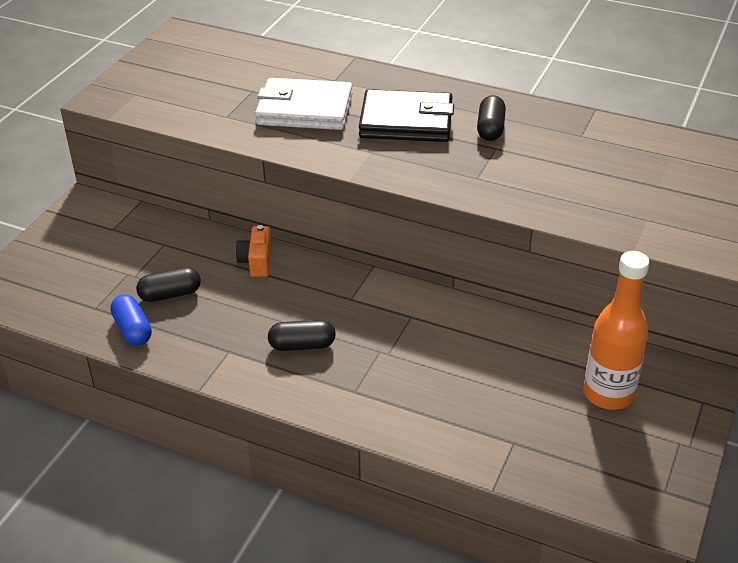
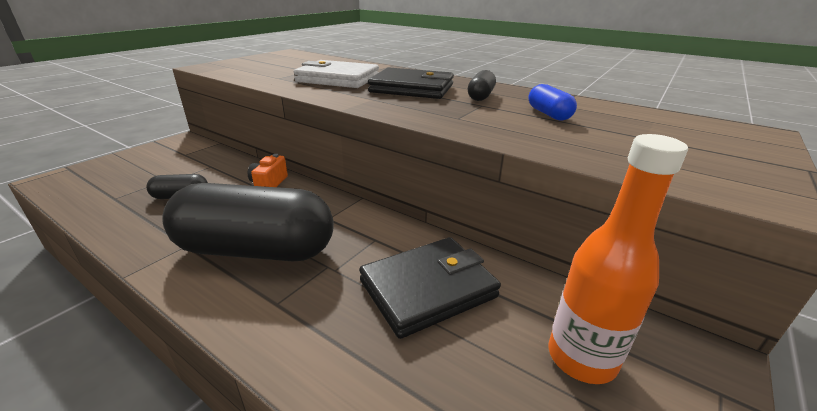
camera: 10 degrees right, 10 degrees down
(132, 330) = (123, 217): blue capsule -> blue capsule (548, 114)
(302, 345) = (256, 250): black capsule -> black capsule, size x2.36
(478, 358) = (428, 289): none -> black wallet

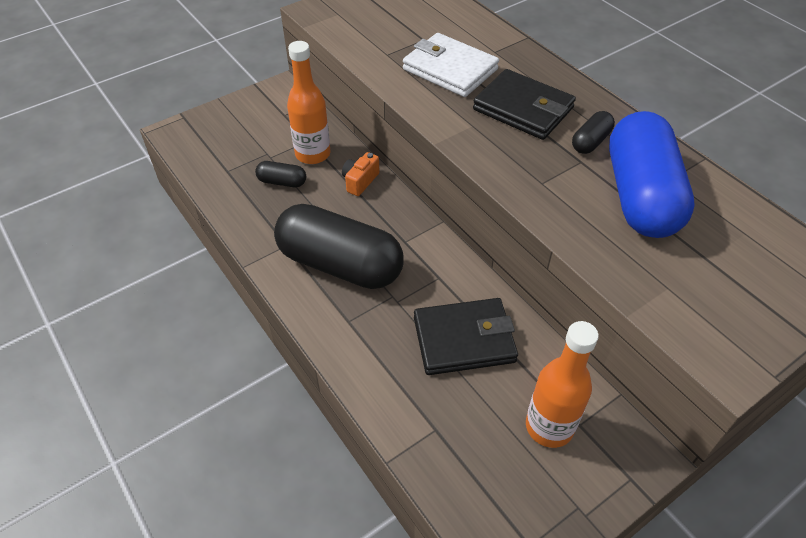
camera: 20 degrees right, 20 degrees up
(216, 174) = (313, 154): none -> orange bottle
(548, 114) = (640, 195): blue capsule -> blue capsule, size x2.36

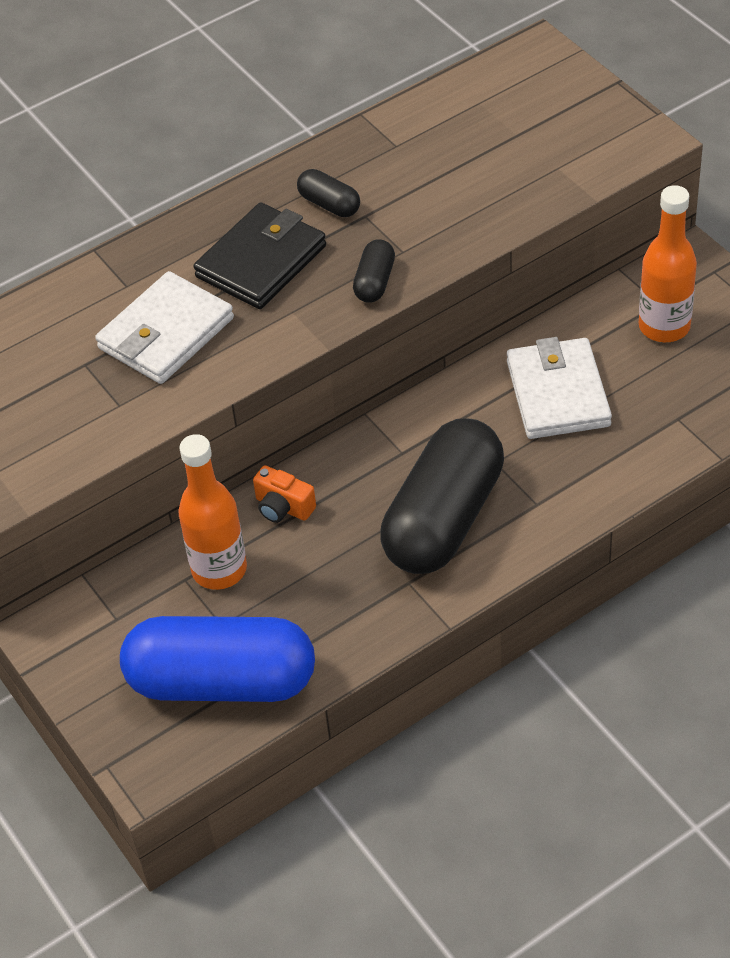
camera: 85 degrees left, 0 degrees up
(282, 182) = (280, 602): black capsule -> black capsule (375, 282)
(464, 340) = (558, 393): black wallet -> white wallet
(640, 195) = (424, 172): blue capsule -> blue capsule (222, 682)

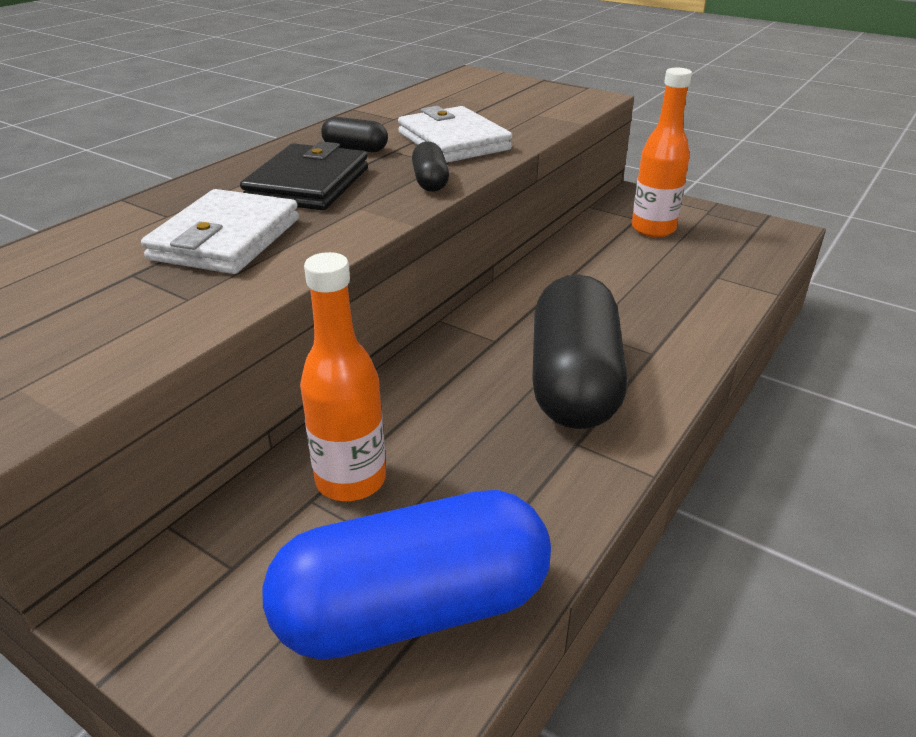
camera: 25 degrees left, 15 degrees down
(283, 507) = (397, 406): orange camera -> none
(558, 393) = (605, 278): white wallet -> white wallet (453, 141)

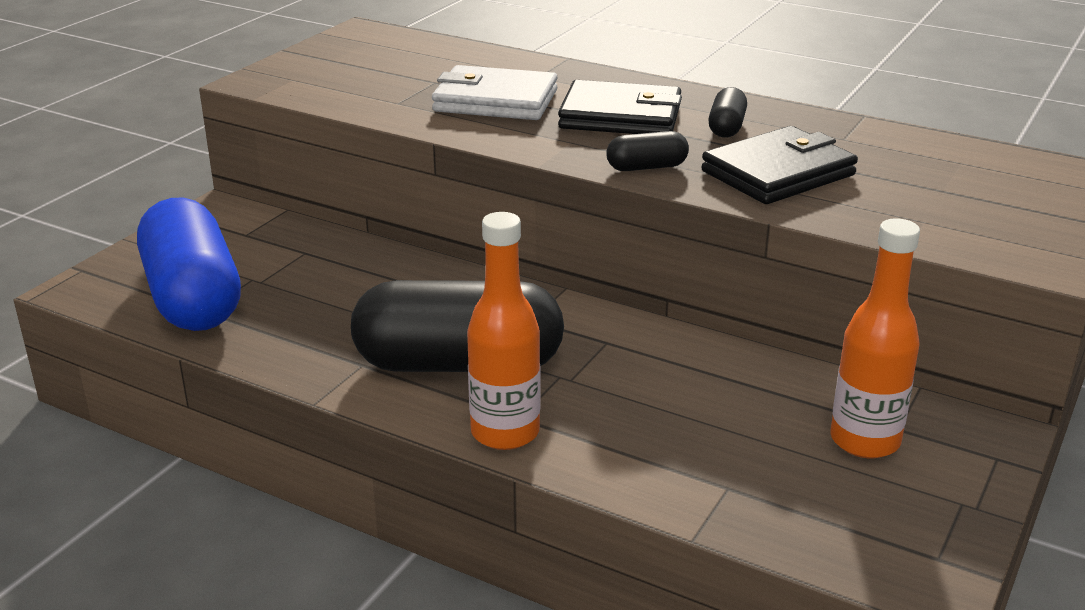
camera: 85 degrees right, 5 degrees down
(350, 480) = (324, 264): orange bottle -> orange bottle (505, 432)
(453, 141) = (778, 173): white wallet -> black wallet

